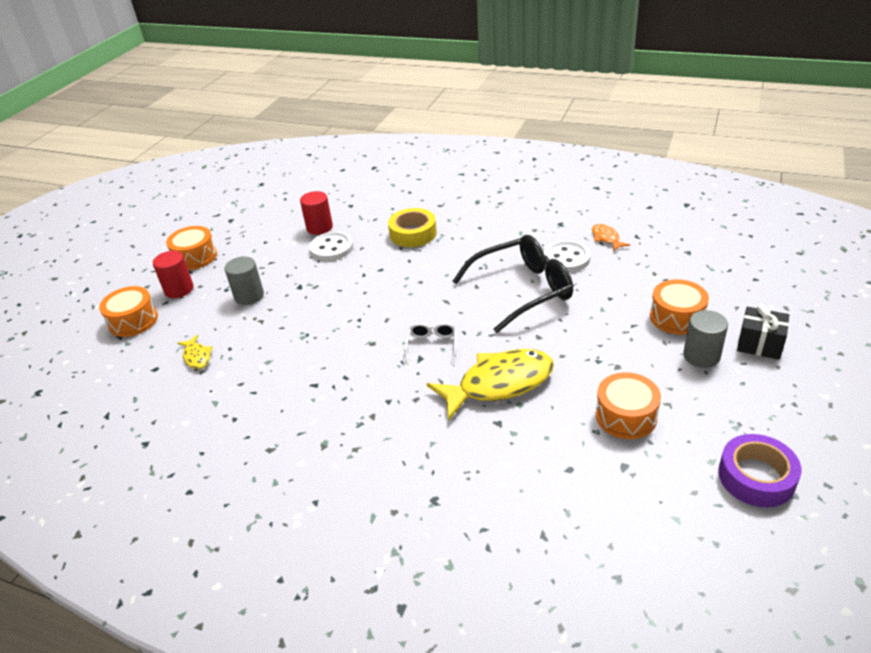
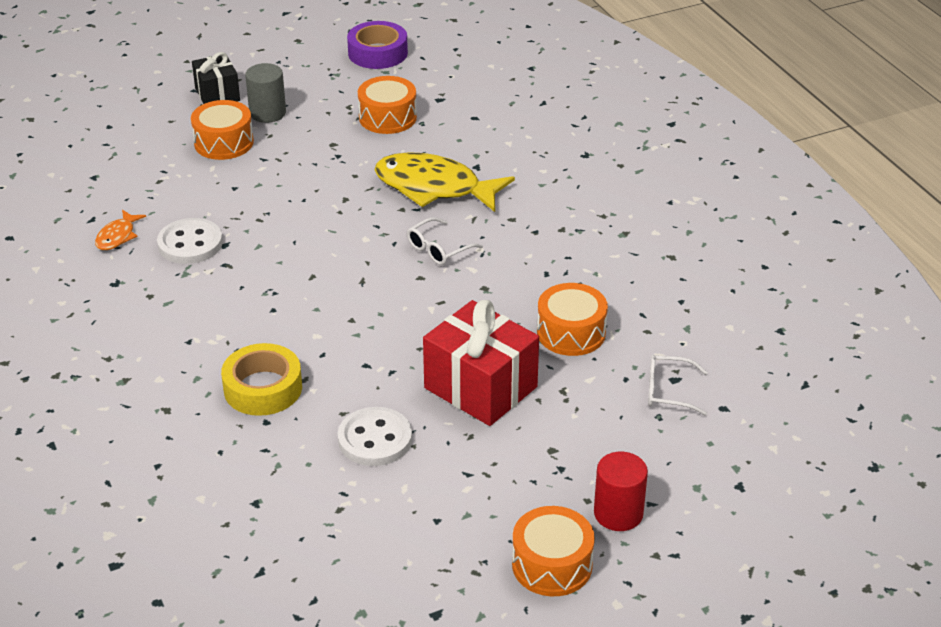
camera: 140 degrees left, 0 degrees up
(133, 321) = (709, 499): orange drum -> orange drum (571, 333)
(197, 357) = (668, 391): yellow fish -> white glasses
(249, 296) = (544, 436): grey cylinder -> none
(307, 295) = (480, 387): none -> red gift
(319, 227) = (344, 489): red cylinder -> none
(522, 290) = (283, 243): black glasses -> none

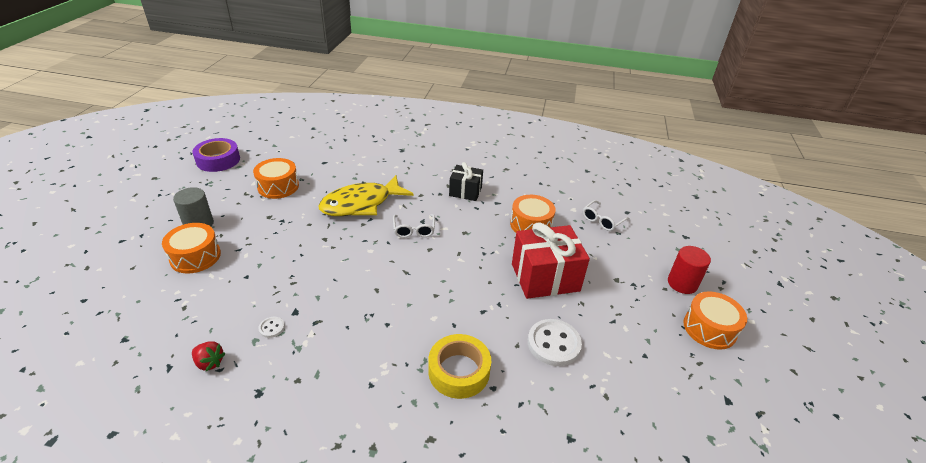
camera: 55 degrees left, 0 degrees up
(117, 236) = (209, 362): orange fish -> red strawberry
(190, 244) = (272, 328): white button -> white button, size x0.46
(217, 94) = (144, 233): black gift -> black gift (465, 191)

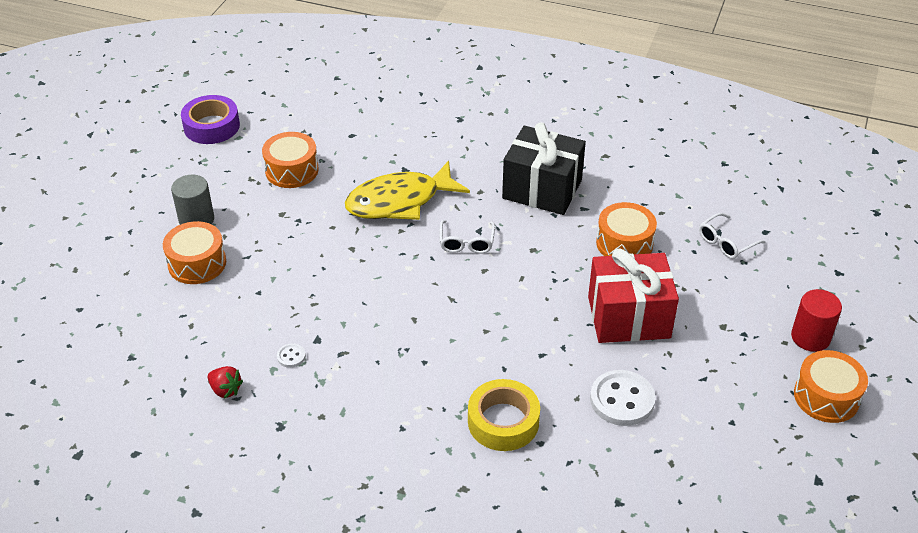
camera: 10 degrees right, 5 degrees up
(465, 191) = (542, 189): black gift -> black gift, size x1.69

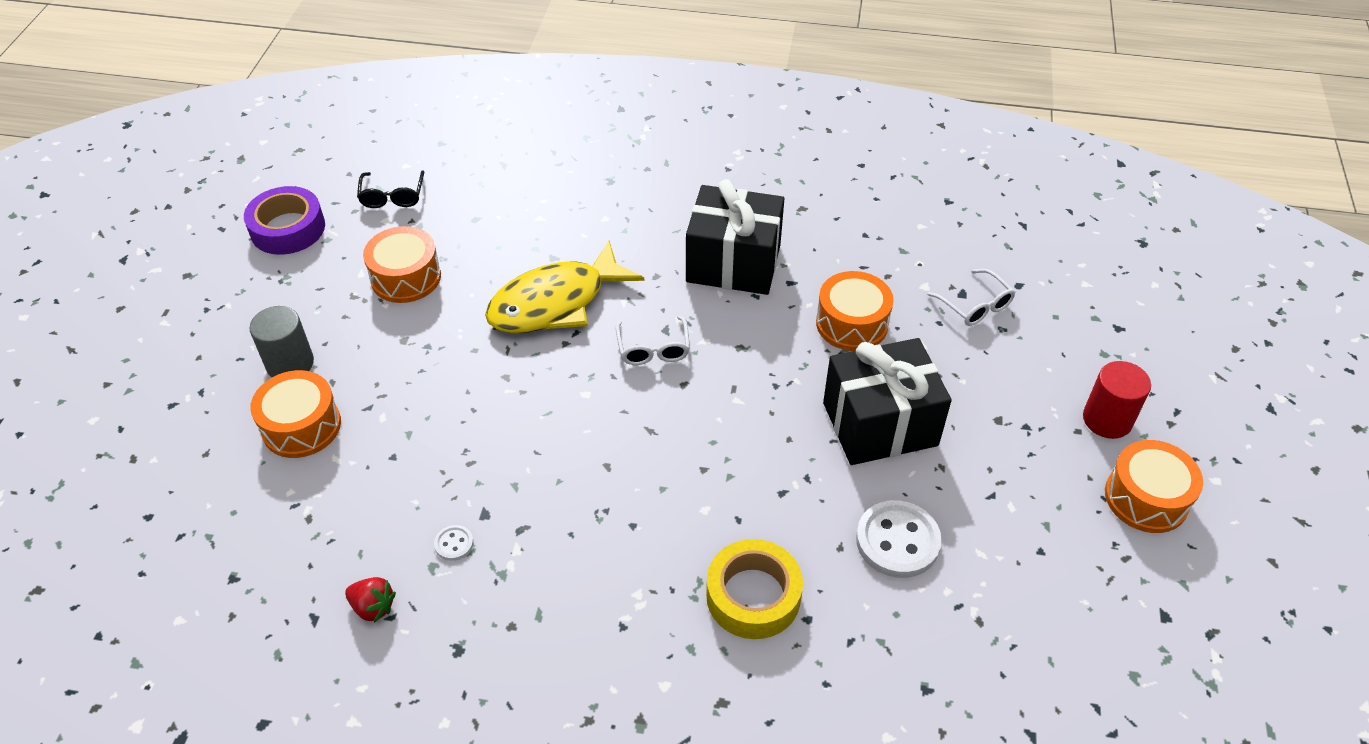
camera: 10 degrees left, 5 degrees up
(293, 112) = (392, 196): none -> black glasses
(628, 317) = (880, 424): red gift -> black gift
(726, 242) = (975, 306): white glasses -> white glasses turned 75 degrees counterclockwise

